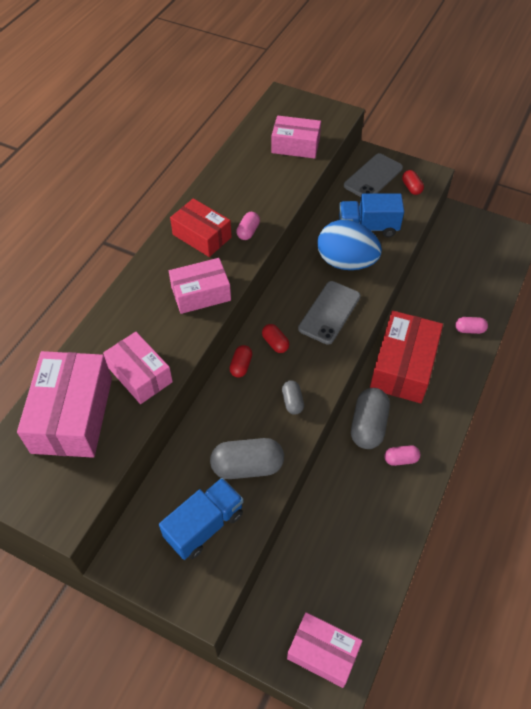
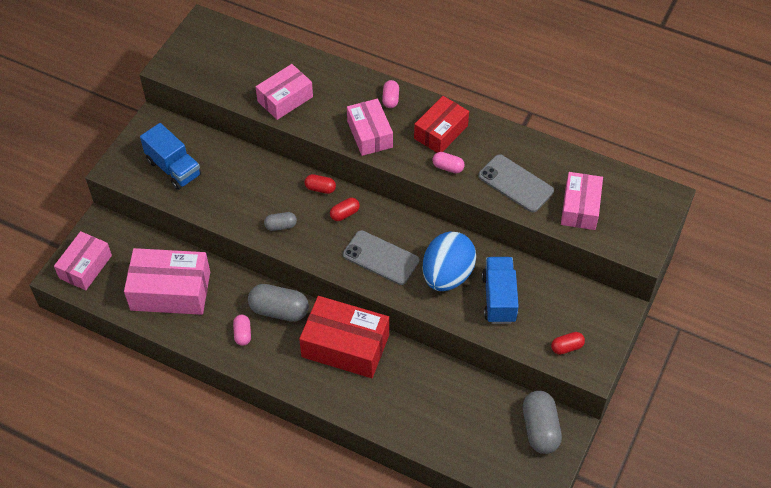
camera: 90 degrees right, 0 degrees up
(72, 415) = (251, 62): pink box -> pink box (170, 291)
(247, 466) = (221, 194): grey capsule -> grey capsule (540, 429)
(373, 177) = (581, 309): grey phone -> grey phone (515, 184)
(469, 330) = (391, 414): pink capsule -> pink capsule (390, 99)

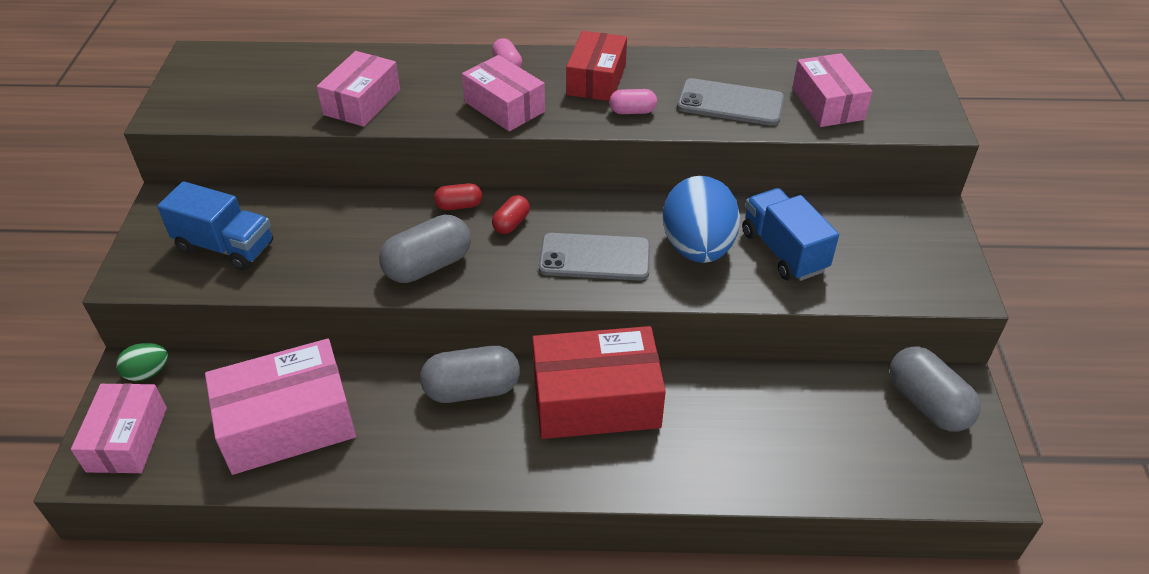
camera: 25 degrees left, 10 degrees down
(109, 228) = (147, 373): none -> green egg
(242, 334) = (434, 441): pink capsule -> none
(281, 226) = (428, 266): grey capsule -> grey capsule, size x1.88
(566, 347) = (911, 276): red capsule -> none

